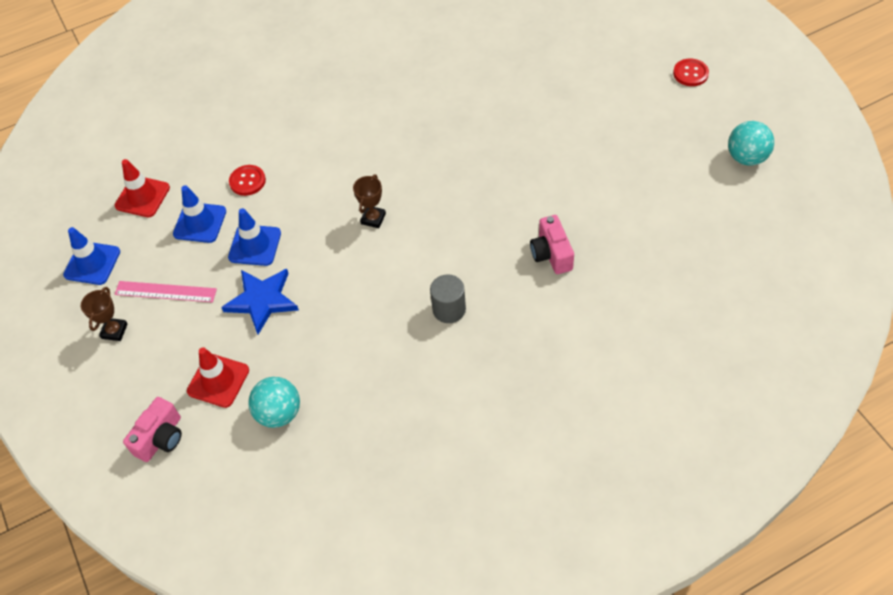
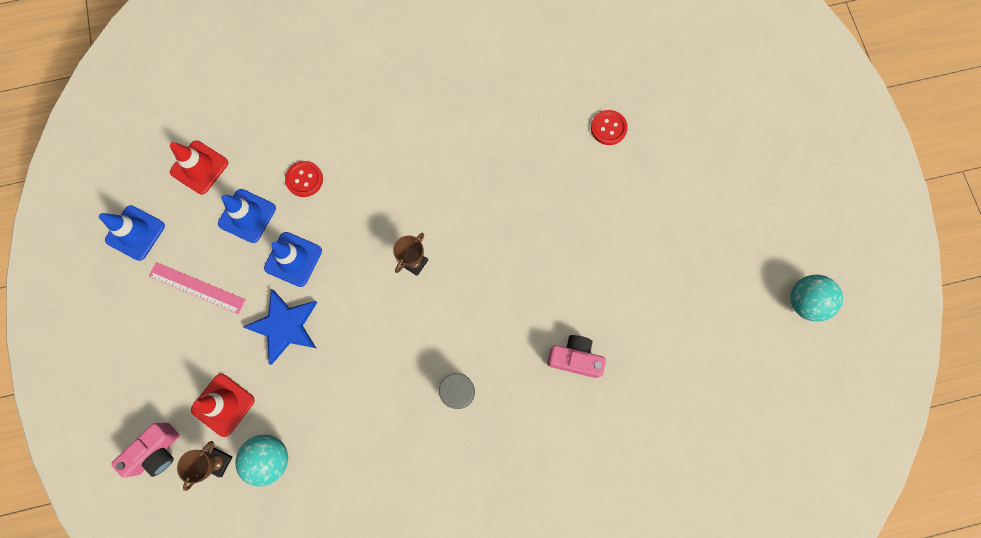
camera: 10 degrees right, 20 degrees up
(114, 331) = (140, 318): brown trophy -> brown trophy (218, 462)
(551, 254) = (574, 358): pink camera -> pink camera turned 105 degrees clockwise
(690, 73) = (783, 178): red button -> red button (608, 128)

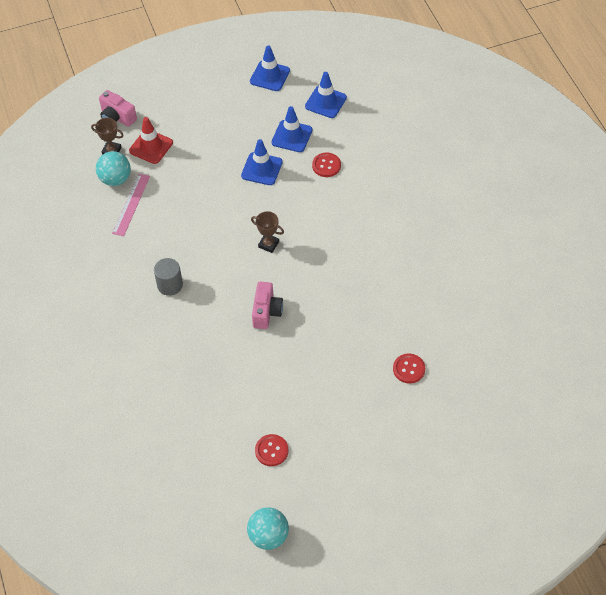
camera: 85 degrees right, 20 degrees down
(197, 287) = (233, 117): pink ruler -> pink ruler (131, 204)
(199, 167) = (325, 102): red traffic cone -> blue traffic cone
(285, 326) = (210, 172): blue star -> none
(574, 358) = (202, 360): pink camera -> pink camera (266, 312)
(701, 288) = (271, 451): none -> red button

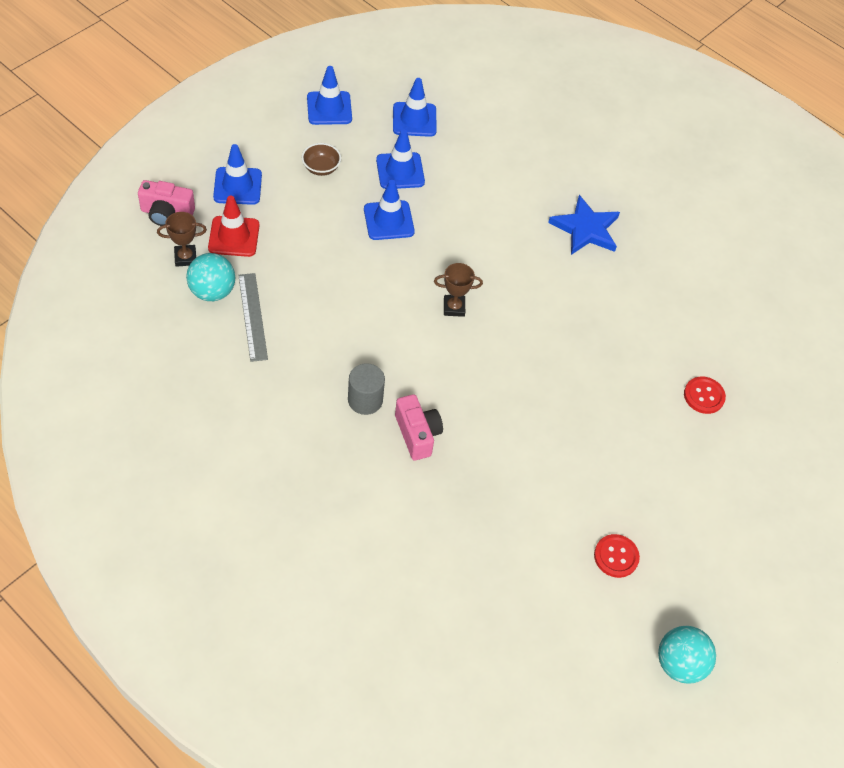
camera: 35 degrees left, 0 degrees up
(131, 204) = (253, 316): pink ruler -> grey ruler
(174, 113) = (237, 186): none -> blue traffic cone
(238, 117) = (321, 168): none -> brown bowl
(266, 312) = (503, 390): pink camera -> pink camera (417, 434)
(326, 165) = (462, 193): red button -> none
(401, 220) = (585, 229): none -> blue star

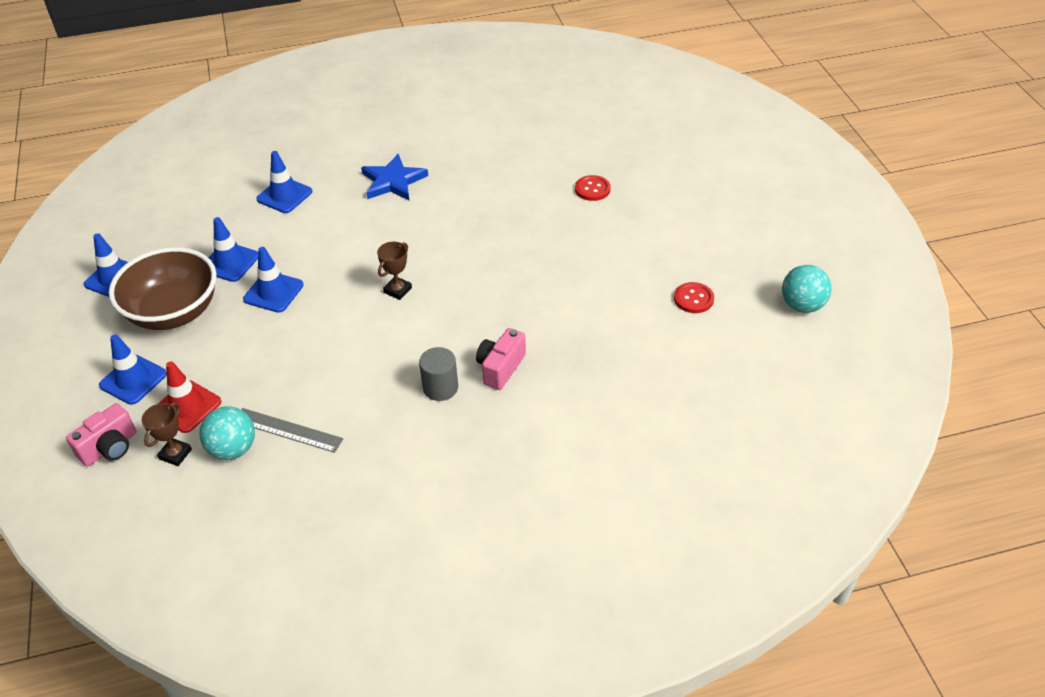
camera: 50 degrees left, 10 degrees down
(321, 168) = (174, 312): brown bowl -> brown bowl, size x2.47
(414, 120) = (186, 230): blue traffic cone -> blue traffic cone (284, 195)
(417, 434) = (500, 368): pink camera -> pink camera turned 75 degrees counterclockwise

